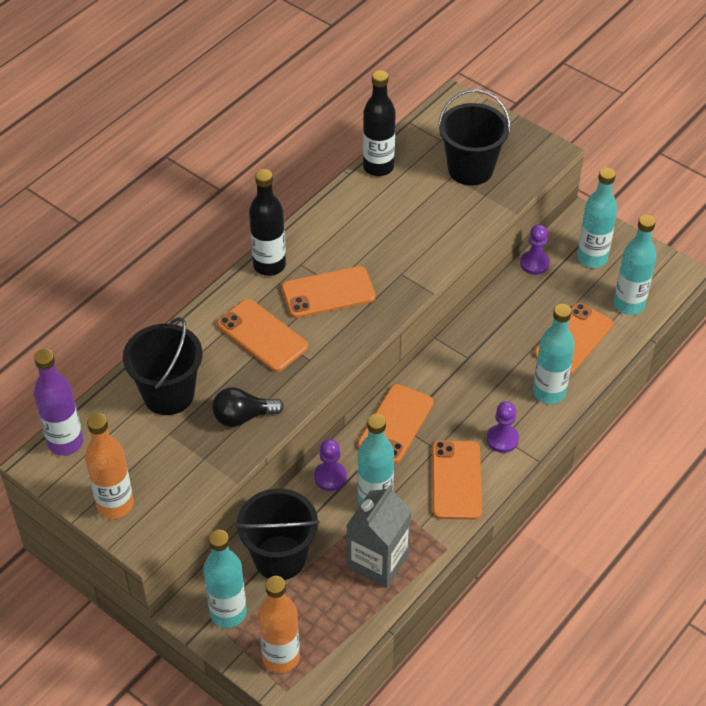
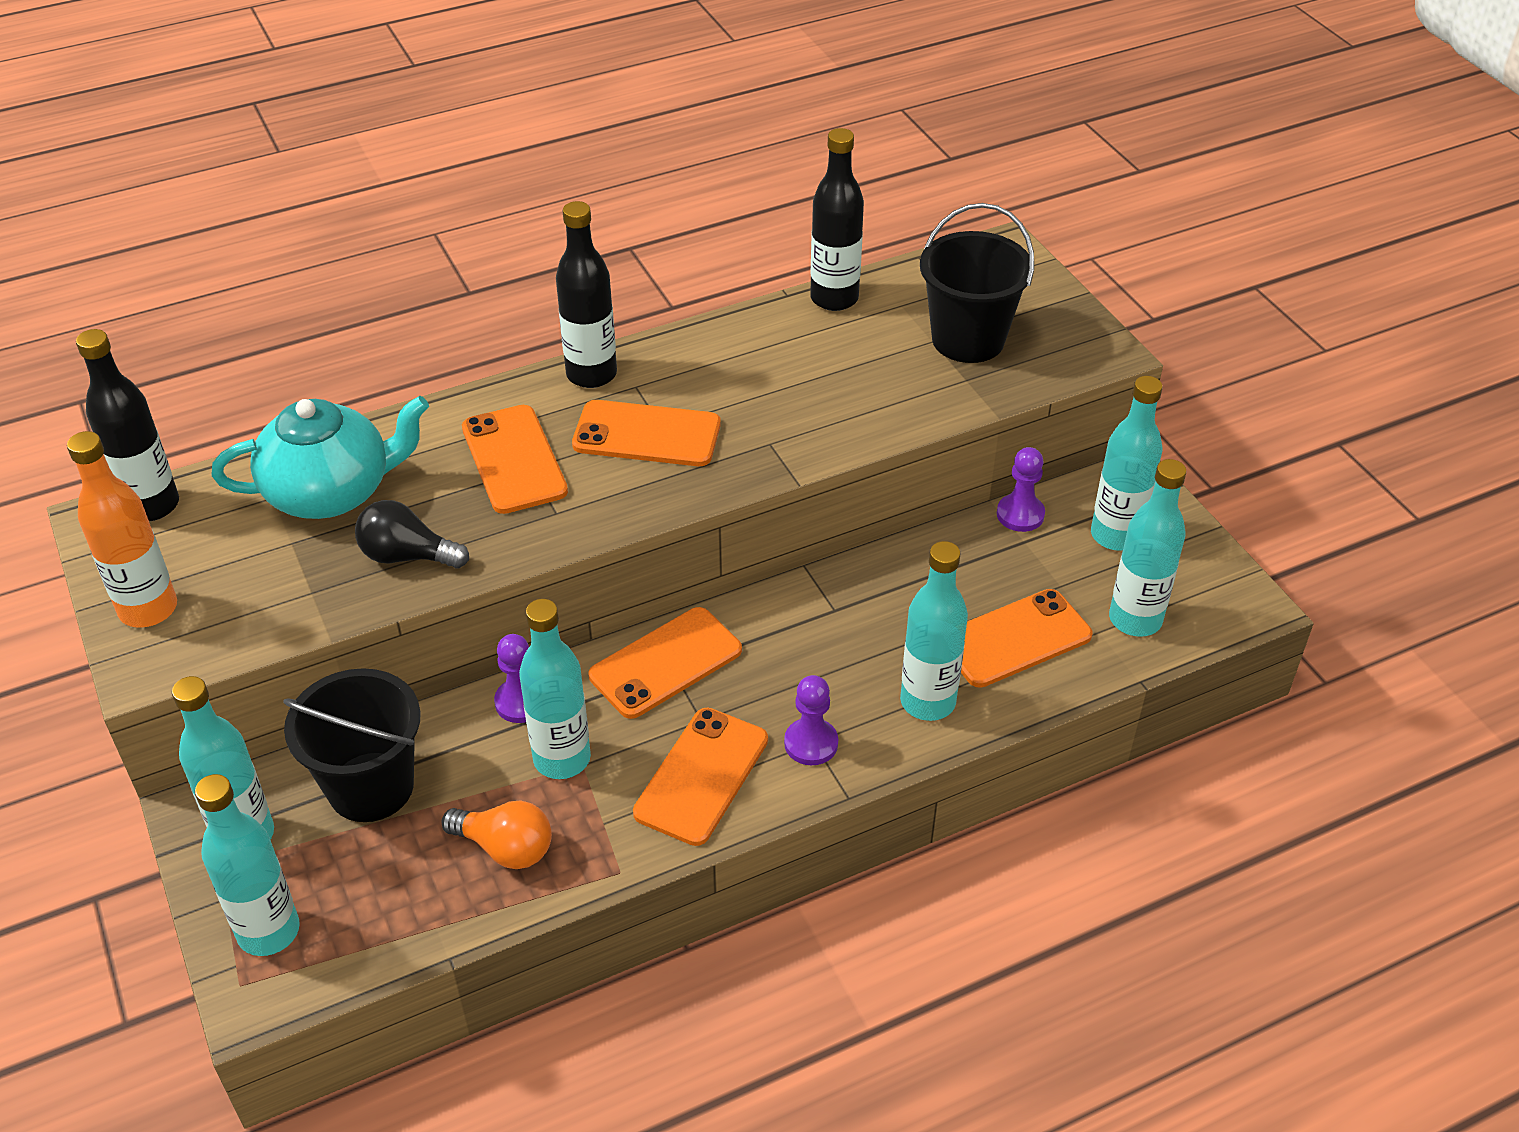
camera: 25 degrees right, 5 degrees down
(65, 442) = (152, 505): purple bottle -> black bottle
(168, 394) = (331, 492): black bucket -> turquoise teapot
(281, 657) = (268, 931): orange bottle -> turquoise bottle
(378, 561) = (505, 848): grey carton -> orange light bulb

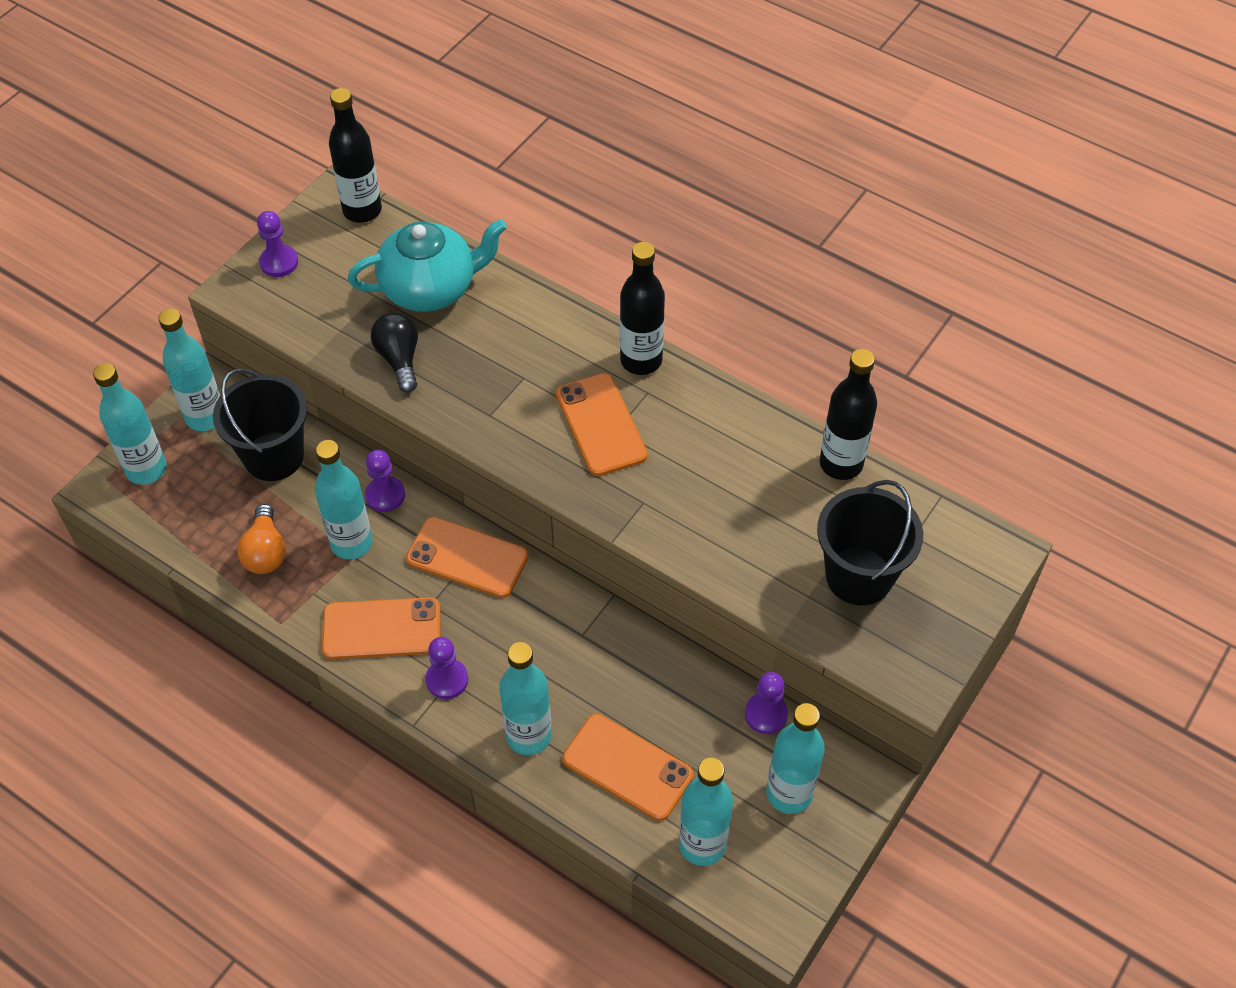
camera: 60 degrees right, 10 degrees up
(148, 609) = (279, 262): orange bottle -> purple pawn
(331, 492) = (430, 288): turquoise teapot -> turquoise teapot turned 60 degrees counterclockwise
(514, 460) = (524, 364): orange phone -> none

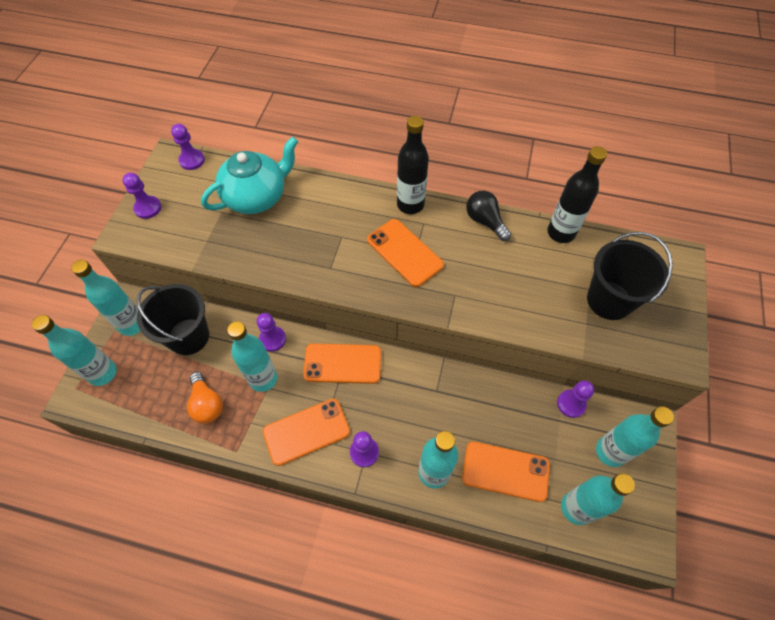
camera: 20 degrees left, 5 degrees up
(362, 210) = (192, 160): black bottle -> purple pawn
(399, 359) = (255, 248): black light bulb -> black light bulb (485, 221)

